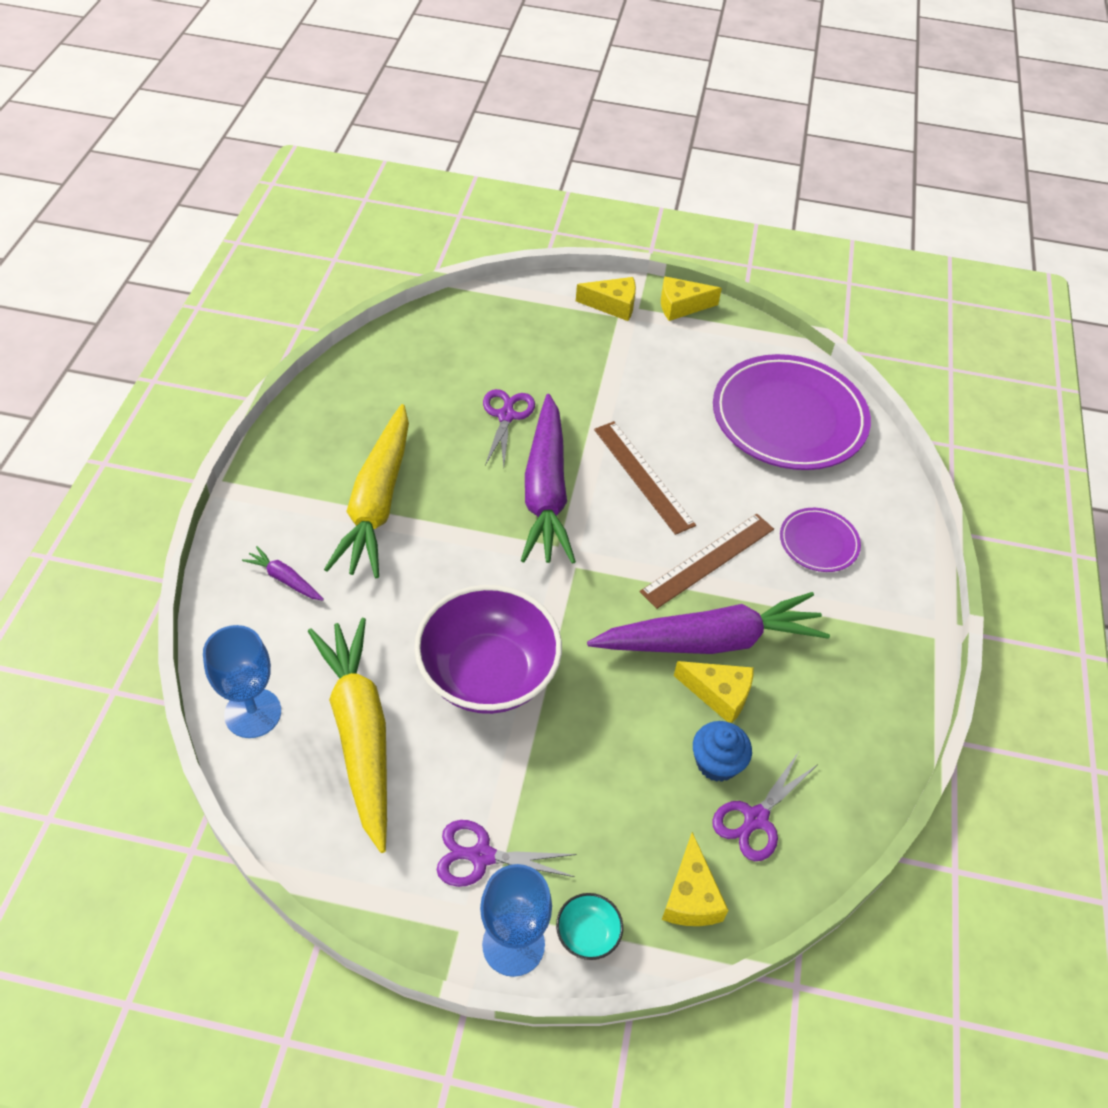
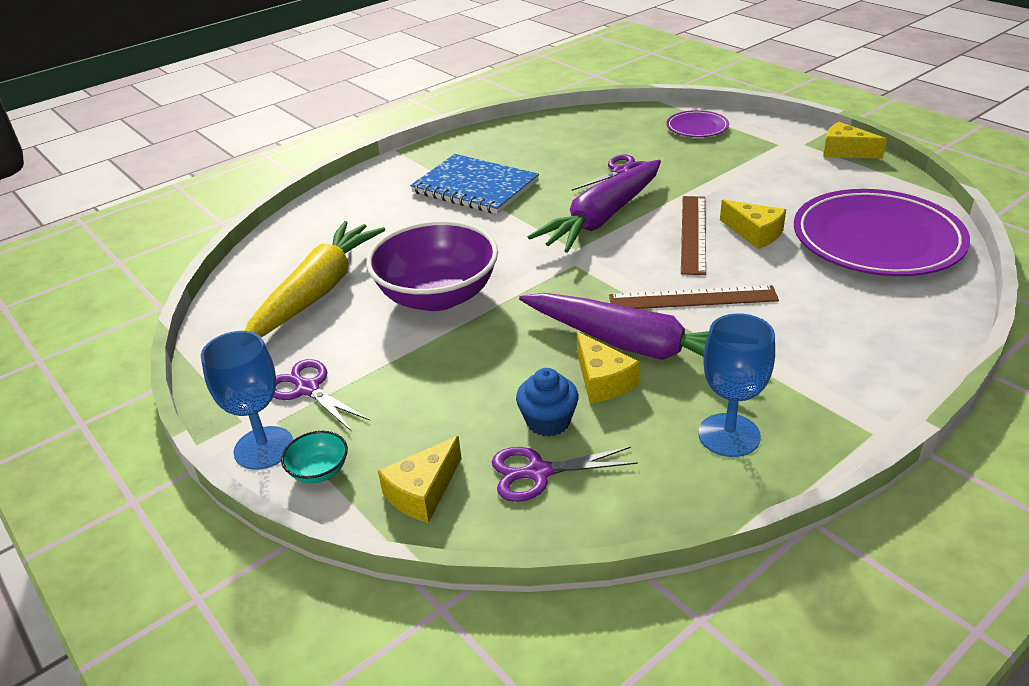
camera: 45 degrees right, 15 degrees down
(253, 713) = (272, 257): blue goblet -> blue goblet (729, 435)
(285, 579) = (371, 204): purple carrot -> none
(377, 502) = (475, 187): yellow carrot -> blue notebook
(613, 305) = (782, 137): yellow cheese -> yellow cheese (754, 233)
(818, 542) = (816, 324): purple plate -> purple plate (697, 127)

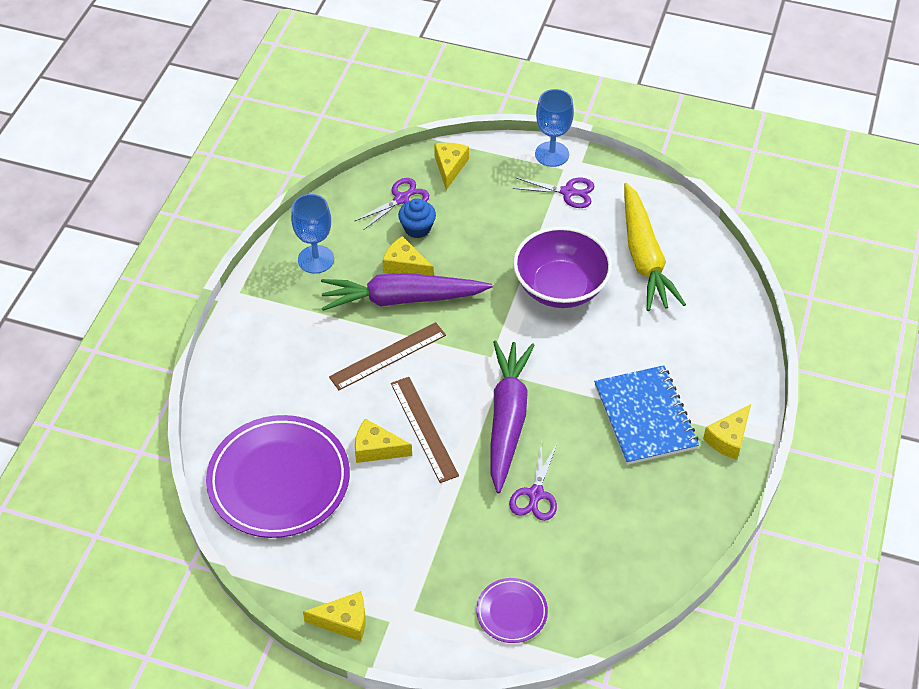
camera: 145 degrees right, 15 degrees up
(319, 471) = (510, 155): turquoise bowl -> none
(425, 160) = (728, 438): none -> yellow cheese
(475, 187) = (645, 417): blue notebook -> blue notebook turned 75 degrees clockwise

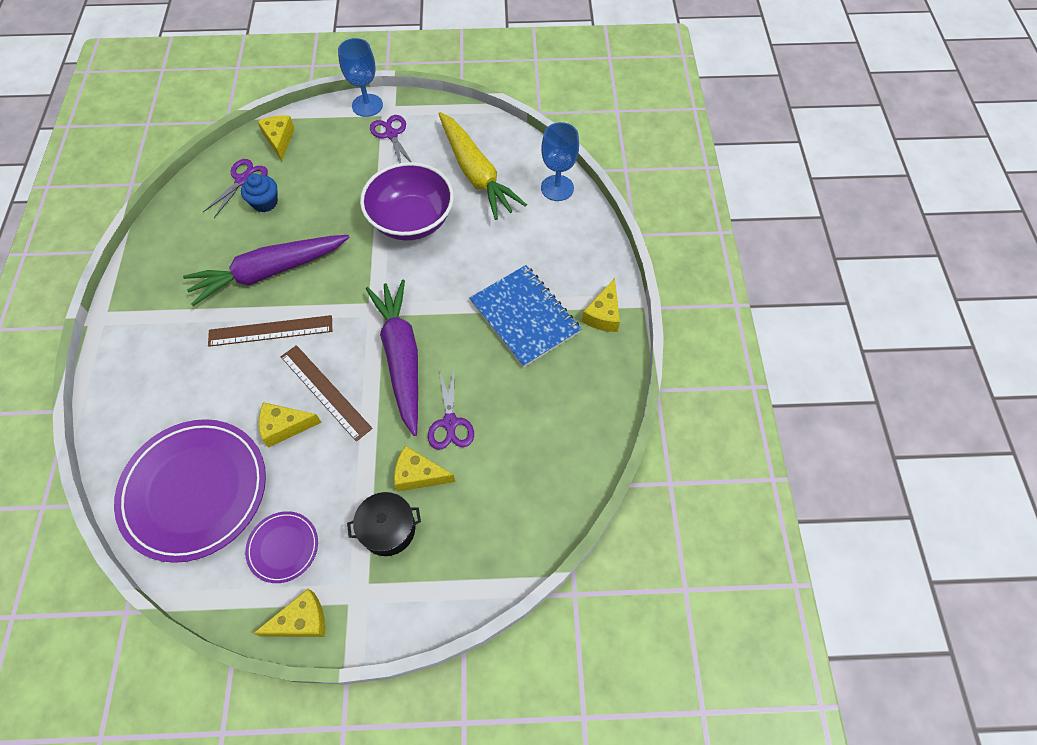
camera: 20 degrees left, 10 degrees up
(316, 259) = (175, 258): blue goblet -> blue goblet (557, 188)
(388, 356) = (270, 331): brown ruler -> brown ruler turned 45 degrees clockwise
(405, 265) = (263, 240): yellow cheese -> yellow cheese (418, 475)
(446, 570) = (388, 529): none -> black pot
(511, 612) = (464, 551): purple plate -> purple plate (283, 547)
(568, 192) = (391, 134): purple scissors -> purple scissors turned 105 degrees counterclockwise

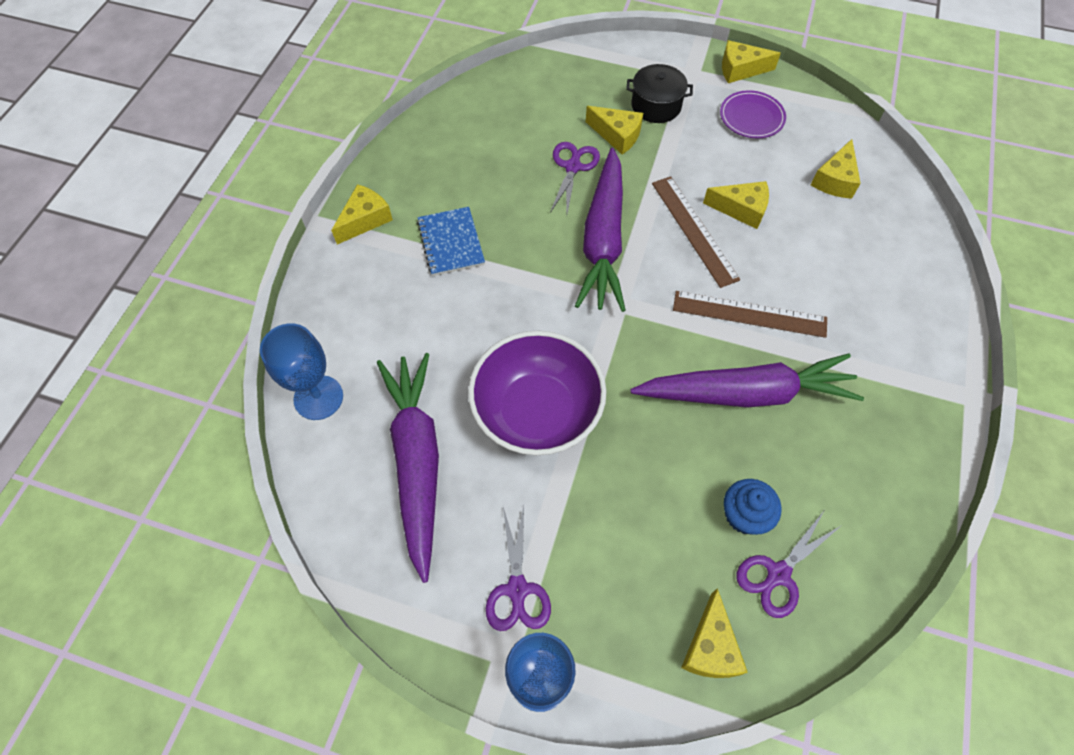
camera: 160 degrees left, 0 degrees up
(195, 491) = (835, 180): purple plate -> yellow cheese
(476, 173) = (417, 461): yellow carrot -> purple carrot
(525, 317) = (450, 243): blue notebook -> blue notebook, size x0.64

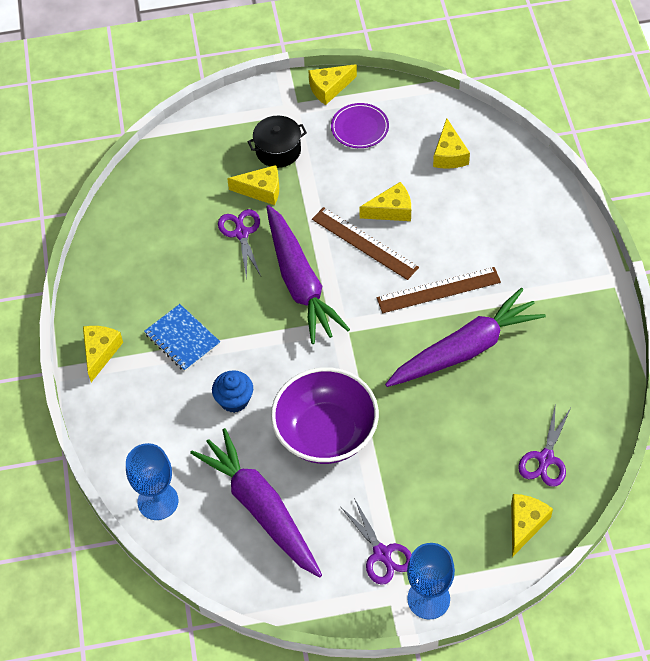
camera: 25 degrees left, 5 degrees down
(710, 647) = (525, 524): yellow cheese -> yellow cheese turned 135 degrees counterclockwise
(744, 515) = (505, 432): blue cupcake -> blue cupcake (234, 400)

